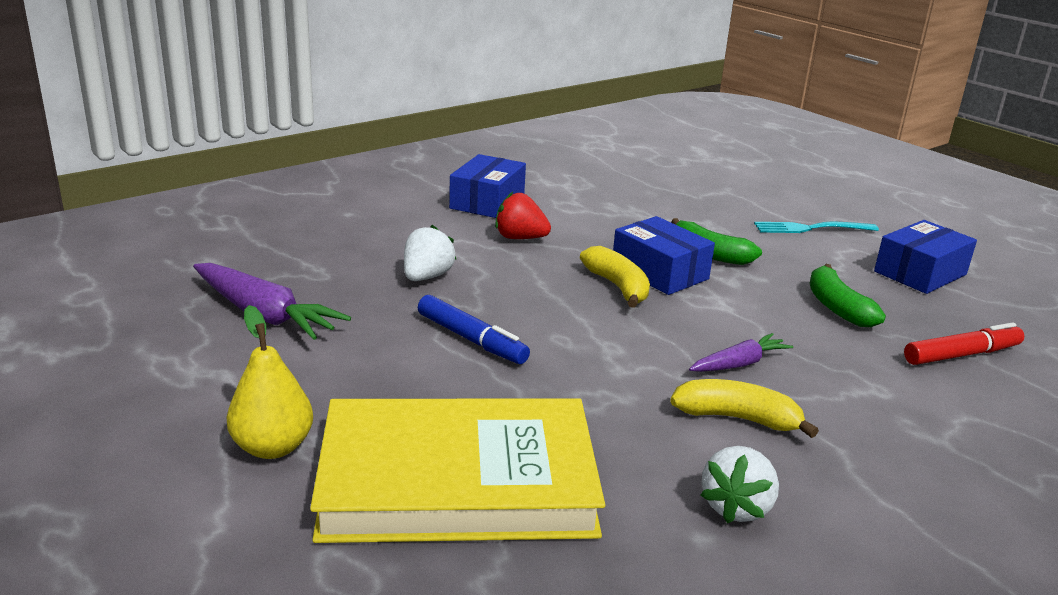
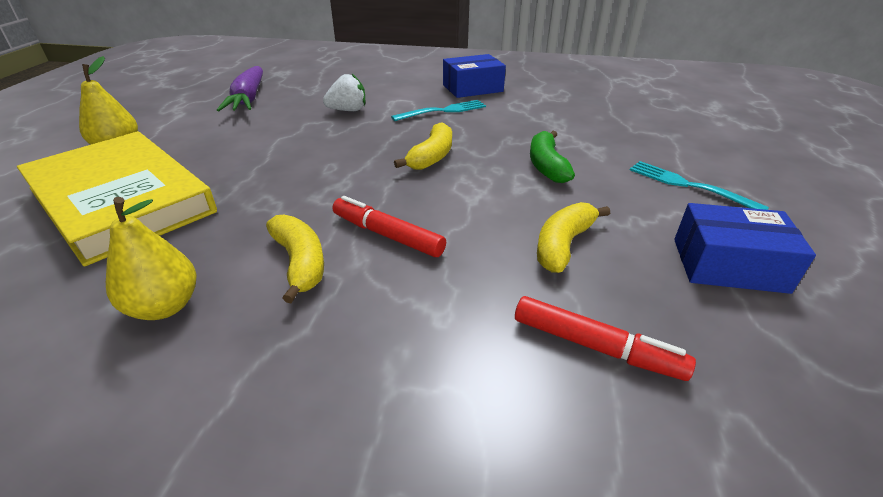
camera: 50 degrees right, 10 degrees up
(471, 339) = (291, 145): blue marker -> none
(520, 238) = (443, 111): red strawberry -> turquoise fork
(659, 272) = (480, 161): blue box -> none
(736, 507) = (165, 306): white strawberry -> yellow pear
(739, 364) = (388, 235): purple carrot -> red marker
(837, 307) = (563, 245): green banana -> yellow banana

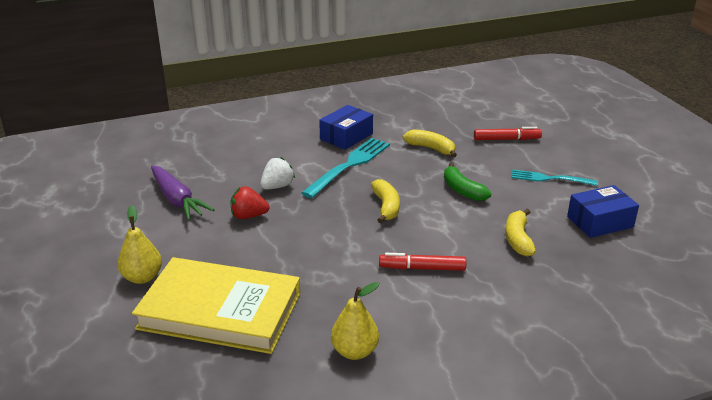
camera: 30 degrees left, 5 degrees down
(285, 126) = (248, 216): none -> red strawberry
(300, 263) = (394, 302): yellow banana -> yellow banana (431, 148)
(443, 111) = (349, 165): turquoise fork -> turquoise fork, size x1.58
(594, 346) = (574, 284): red marker -> red marker (506, 139)

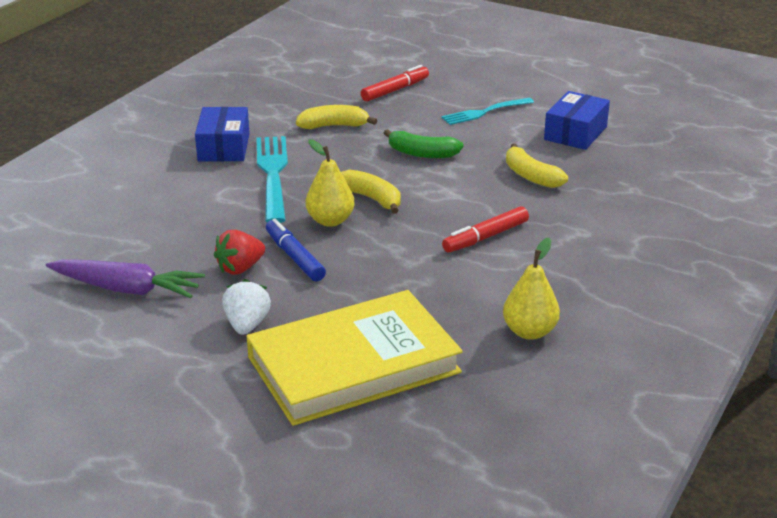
camera: 40 degrees left, 0 degrees up
(142, 277) = (217, 379): yellow pear -> yellow pear (330, 221)
(277, 186) = (225, 227): white strawberry -> white strawberry (247, 325)
(287, 224) = (295, 257): none -> blue marker

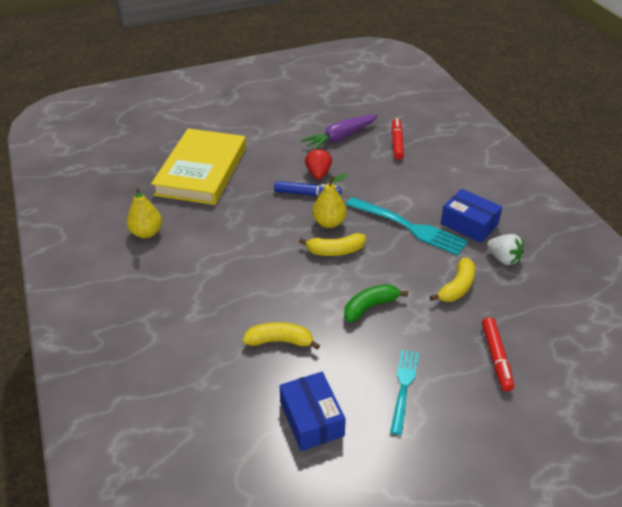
camera: 130 degrees right, 10 degrees up
(247, 325) = (269, 157): white strawberry -> white strawberry (503, 258)
(486, 237) = (239, 271): red marker -> red marker (397, 143)

